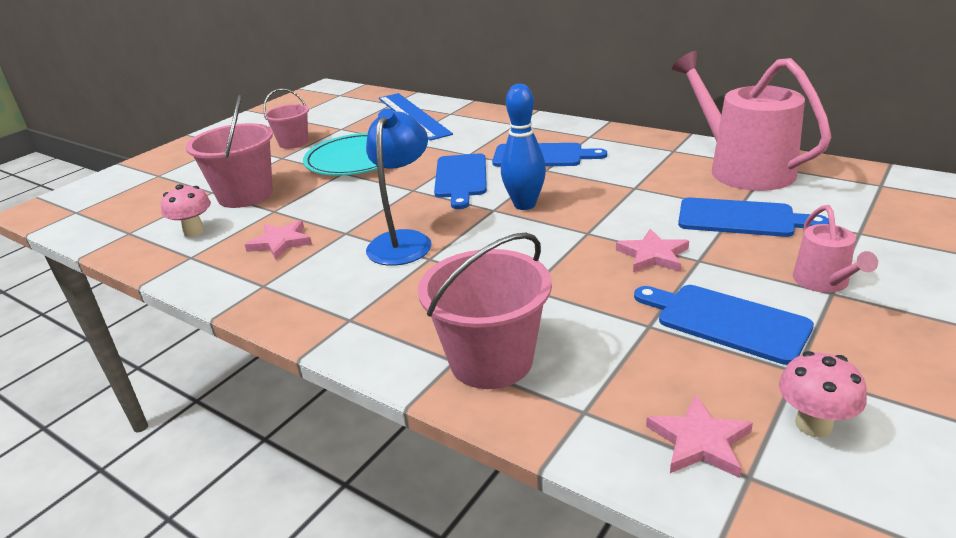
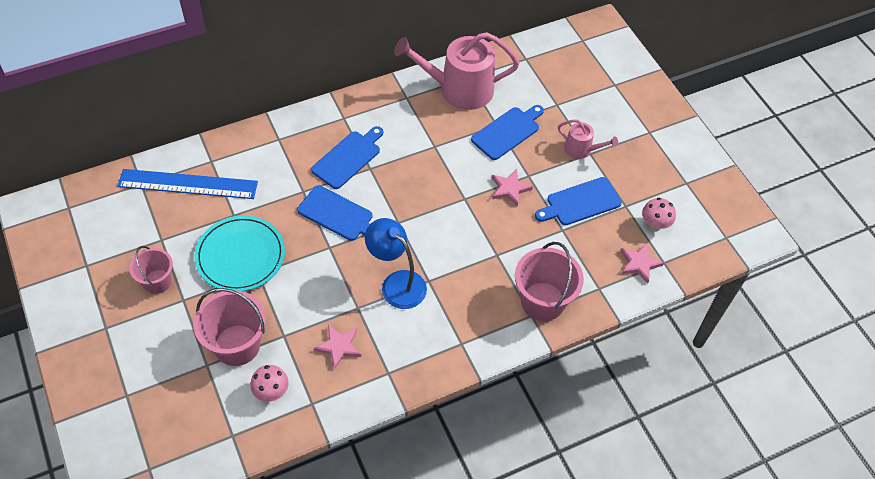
camera: 65 degrees left, 25 degrees up
(524, 205) = (406, 205): blue bowling pin -> none

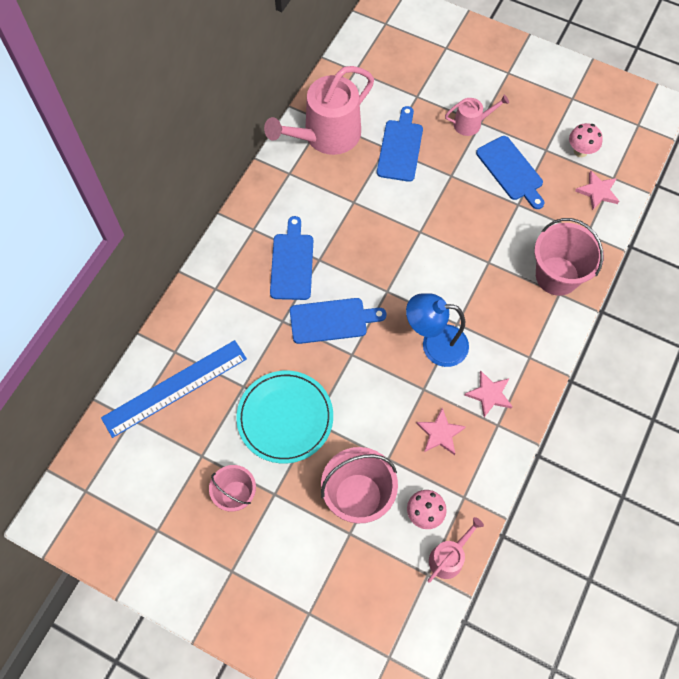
camera: 35 degrees left, 10 degrees up
(259, 436) = (449, 557): none -> pink watering can
(510, 189) = (447, 197): pink star -> pink star (489, 394)
(580, 202) = (511, 170): blue cutting board -> blue cutting board turned 60 degrees counterclockwise

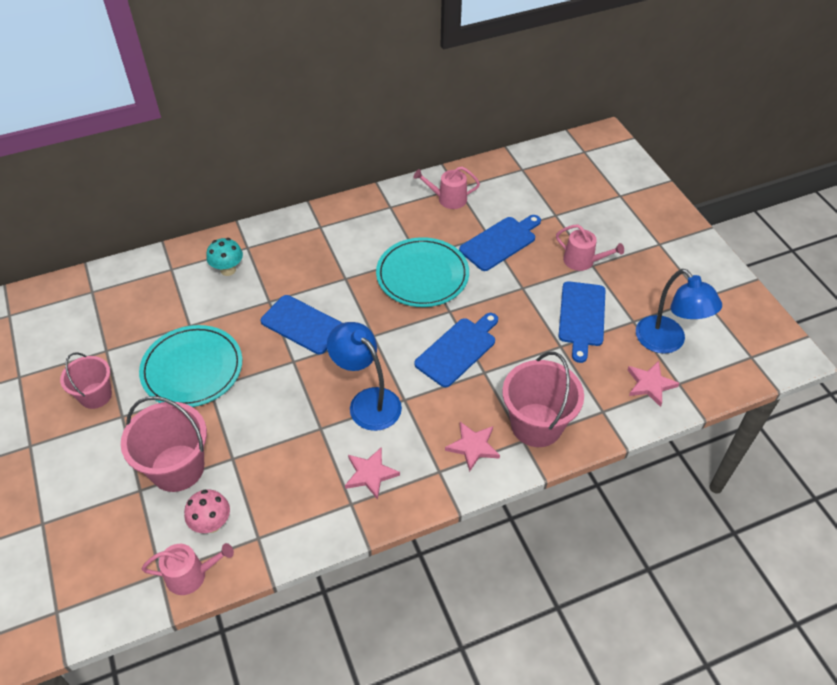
camera: 40 degrees right, 15 degrees down
(175, 388) = (143, 292): blue ruler -> none
(221, 319) = (228, 270): none -> turquoise mushroom
(292, 263) = (322, 267): blue cutting board -> blue cutting board (458, 350)
(326, 135) = (448, 199): pink watering can -> pink watering can, size x0.49
(372, 216) = (422, 275): none -> turquoise plate
(440, 433) = (295, 472): pink star -> pink star (473, 446)
(580, 151) = (667, 342): pink mushroom -> blue lamp

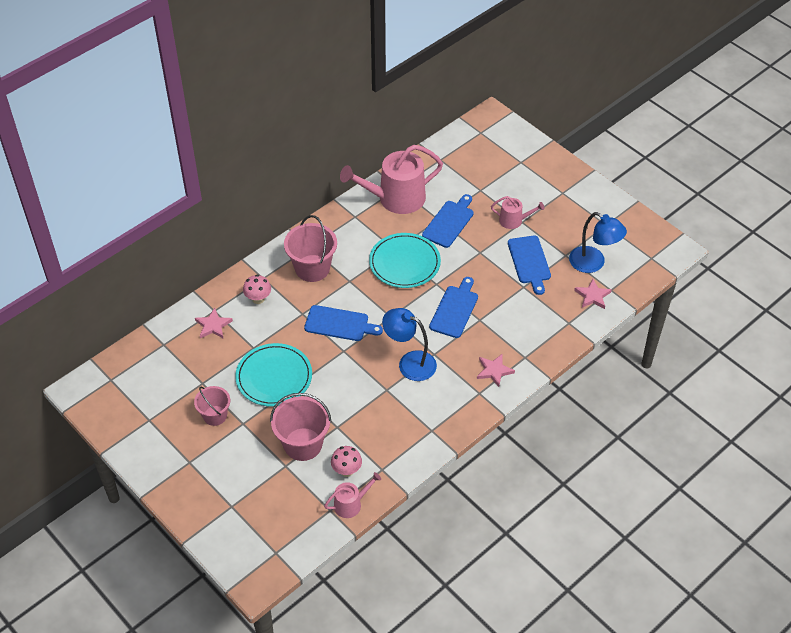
camera: 20 degrees left, 0 degrees up
(228, 270) = (258, 299): turquoise mushroom -> pink mushroom
(370, 474) = (435, 408): pink star -> pink star (213, 325)
(448, 199) = (396, 198): pink watering can -> pink watering can, size x2.04
(536, 425) = (529, 344): pink bucket -> pink bucket (312, 268)

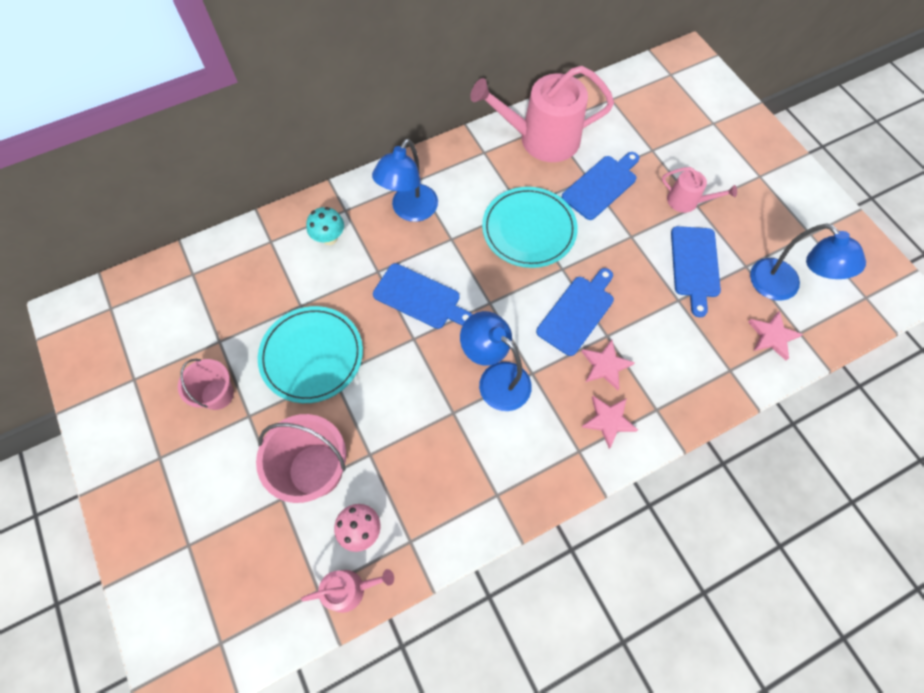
camera: 15 degrees right, 15 degrees up
(213, 325) = (262, 262): pink star -> pink star (605, 366)
(258, 299) = (329, 238): pink mushroom -> turquoise mushroom
(312, 268) = (410, 211): pink bucket -> blue lamp

